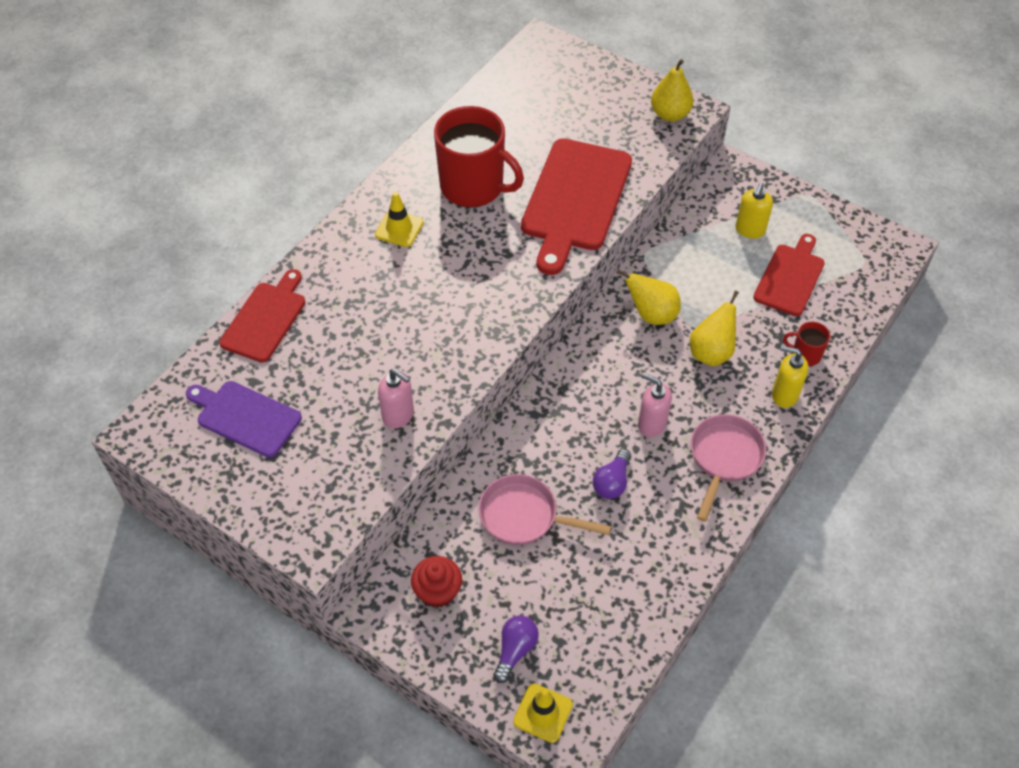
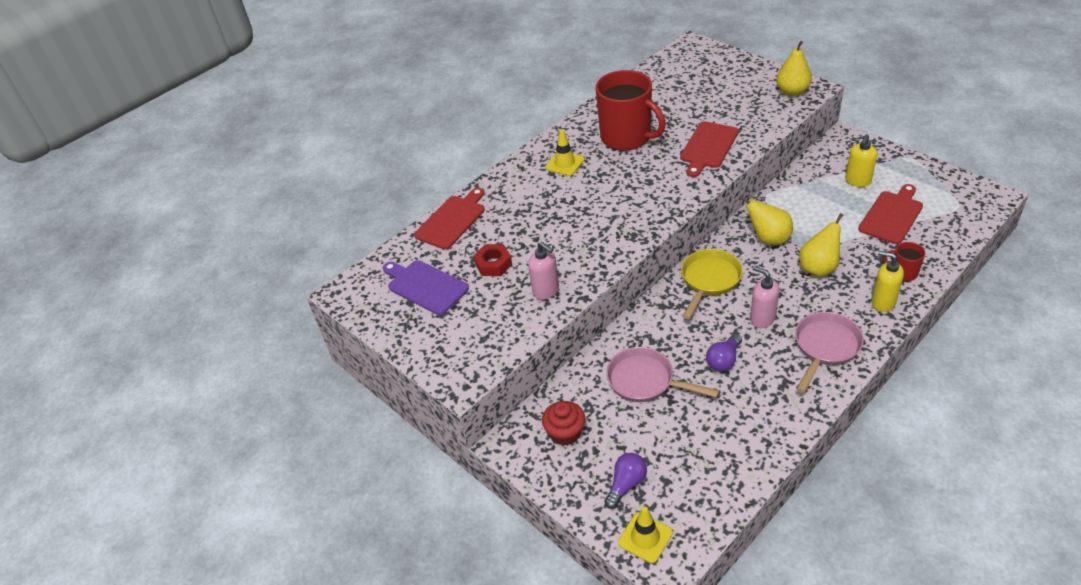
camera: 15 degrees right, 10 degrees down
(328, 381) = (493, 264): none -> red nut
(575, 200) = (708, 147): red cutting board -> red cutting board, size x0.61
(587, 376) = (709, 280): none -> yellow pan

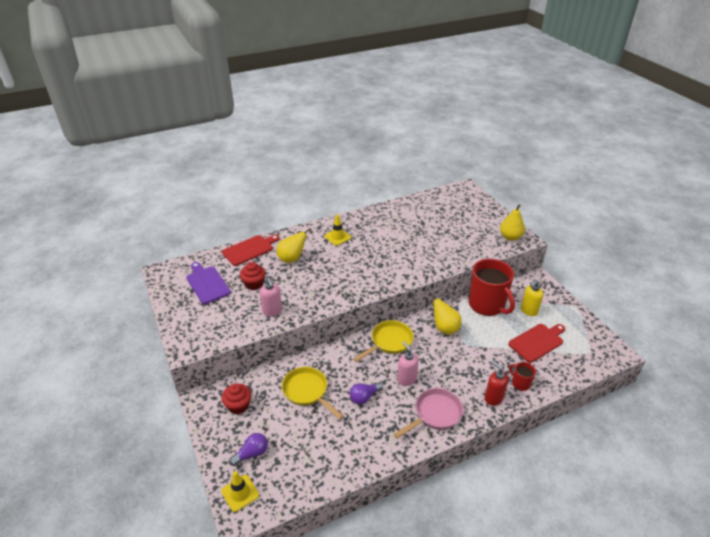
camera: 15 degrees right, 5 degrees down
(493, 264) = (254, 284): red nut -> red cupcake
(627, 137) = (386, 233): red mug -> red mug (487, 305)
(645, 381) = (307, 392): pink pan -> yellow pan
(708, 147) = (432, 255): red cutting board -> none
(818, 268) = (465, 359): yellow pear -> yellow pear (292, 259)
(882, 302) = (493, 398): yellow soap dispenser -> red soap dispenser

